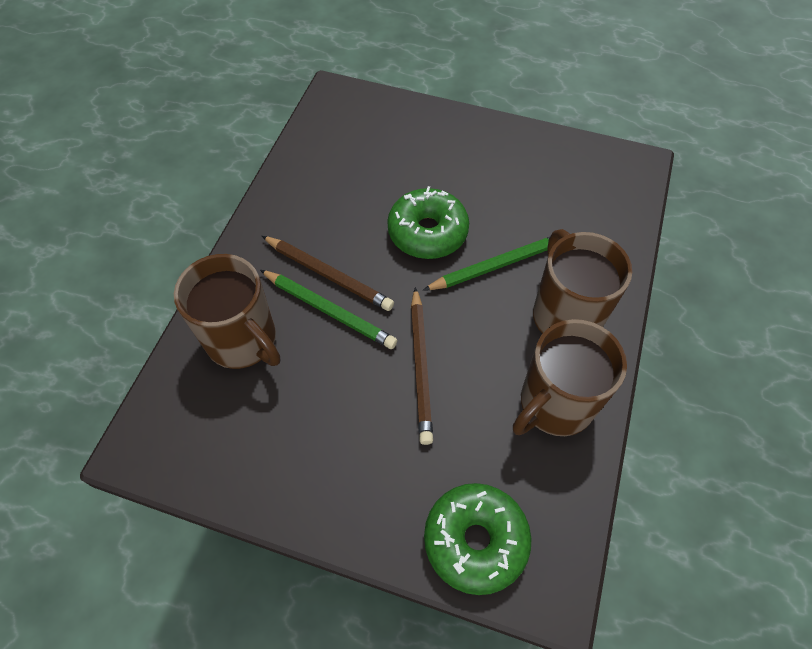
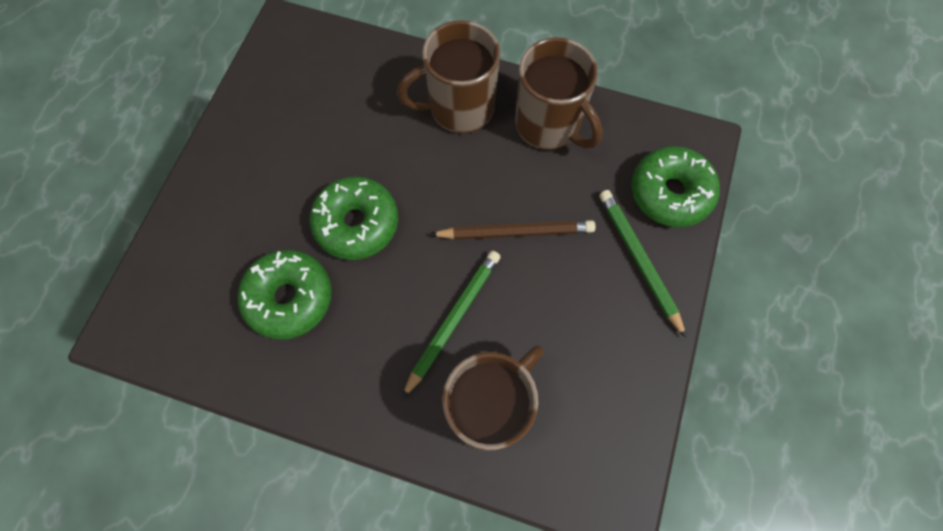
camera: 90 degrees left, 10 degrees up
(328, 275) = (408, 323): brown pencil -> none
(357, 189) = (289, 298): none -> green donut
(497, 265) = (402, 160): green pencil -> green pencil (638, 260)

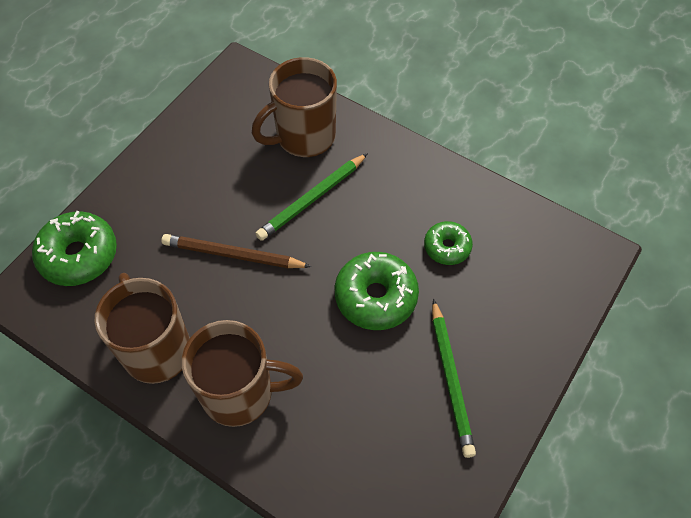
camera: 165 degrees left, 10 degrees down
(289, 298) = (447, 247): green donut -> green donut, size x0.60
(638, 260) = (139, 208): green pencil -> green pencil (451, 379)

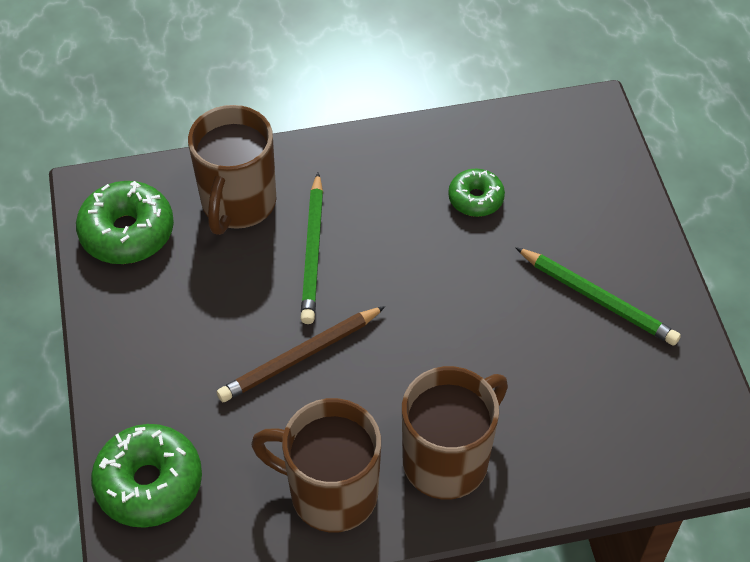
camera: 45 degrees left, 5 degrees down
(376, 297) = (465, 286): green donut -> green donut (127, 232)

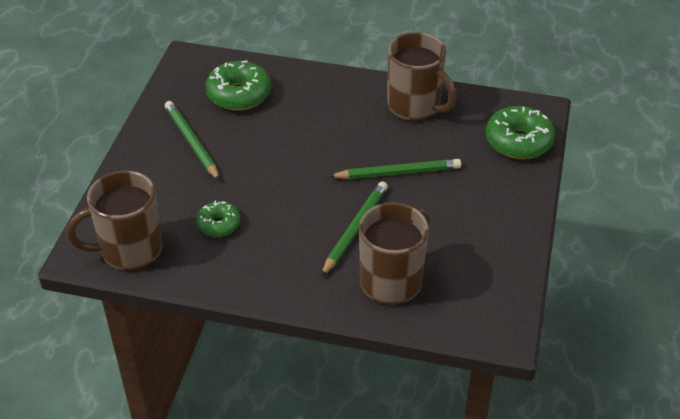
camera: 155 degrees left, 10 degrees down
(127, 232) = (485, 289): green donut -> green donut (239, 94)
(300, 357) = (398, 173): brown pencil -> green pencil
(448, 460) = (341, 100): brown mug -> brown mug (129, 250)

